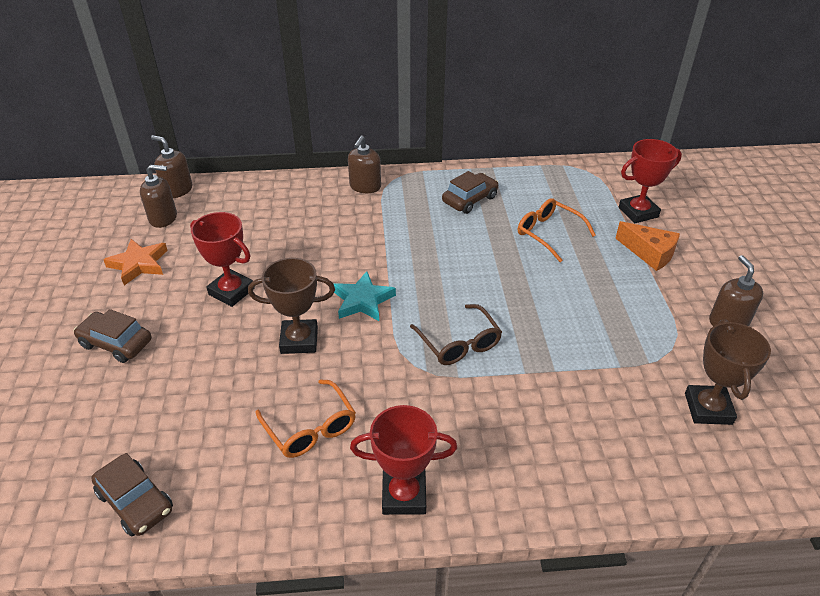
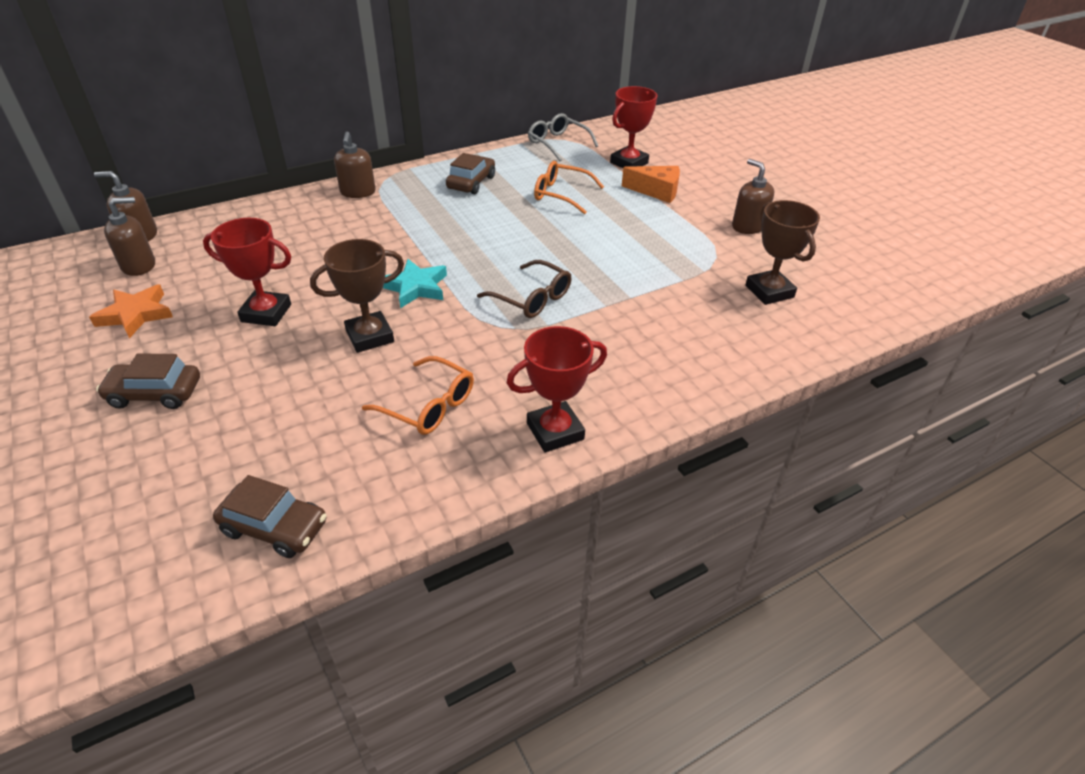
camera: 25 degrees left, 0 degrees up
(576, 173) = (558, 143): none -> grey glasses

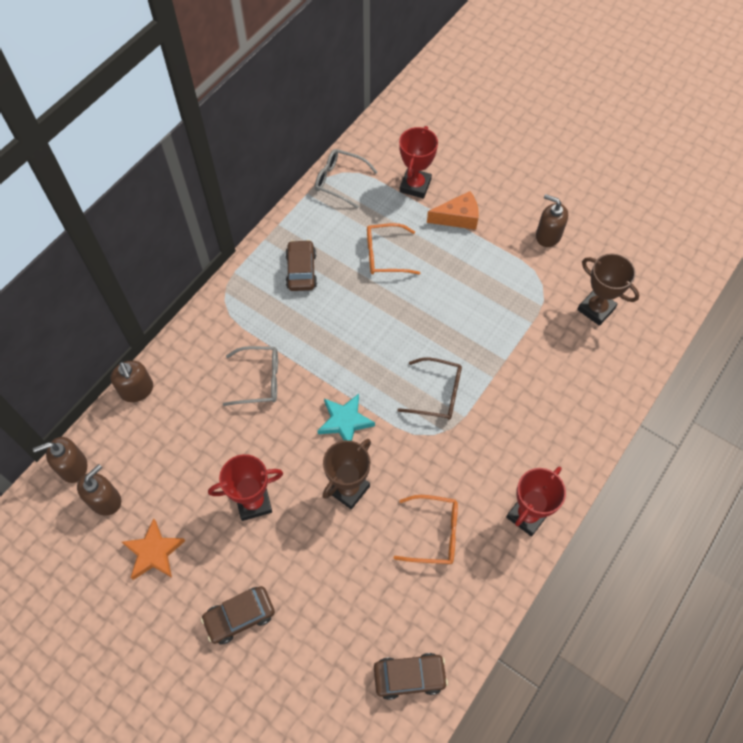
camera: 25 degrees left, 20 degrees up
(358, 192) = (214, 326): brown soap dispenser -> brown soap dispenser (137, 390)
(362, 235) = (259, 380): none -> grey glasses

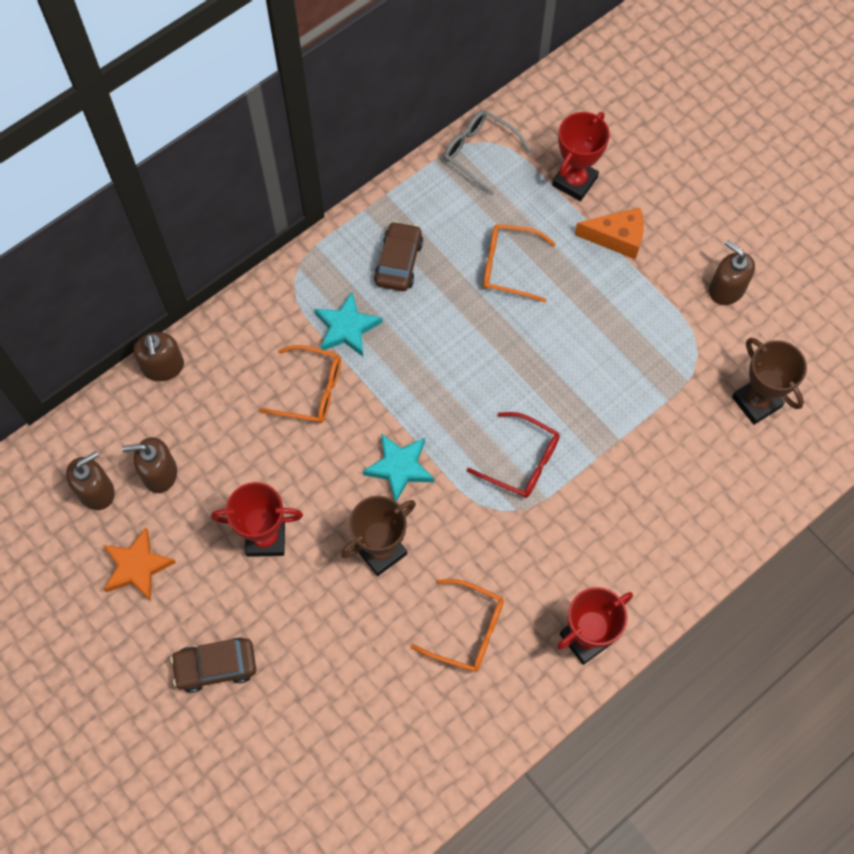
camera: 15 degrees right, 5 degrees up
(73, 467) = (69, 442): brown soap dispenser -> brown soap dispenser (159, 473)
(259, 380) = (311, 390): grey glasses -> orange glasses
(275, 327) = (347, 328): none -> turquoise star
(409, 676) = (390, 786): brown car -> none
(437, 394) = (522, 461): brown glasses -> red glasses

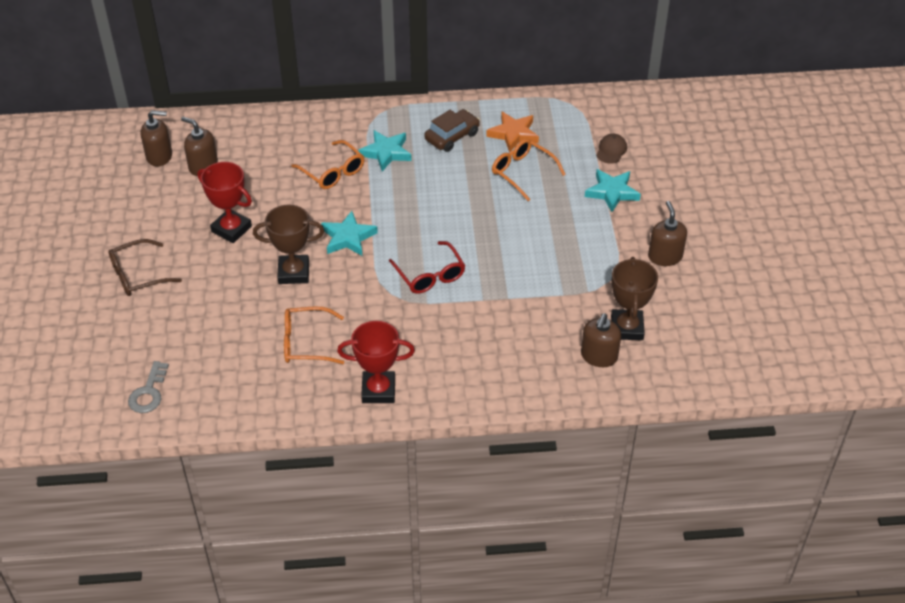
camera: 35 degrees right, 20 degrees down
(137, 566) = (144, 203): orange star -> orange star (513, 134)
(163, 367) = (257, 118): brown soap dispenser -> brown soap dispenser (599, 356)
(216, 667) = (138, 275): brown car -> brown glasses
(359, 804) = (148, 392): none -> grey key
(467, 630) = (306, 343): orange glasses -> orange glasses turned 120 degrees clockwise
(479, 153) = (560, 107): grey glasses -> none
(574, 181) = (611, 150): red trophy -> brown cap
(617, 238) = (612, 192): orange cheese -> turquoise star

